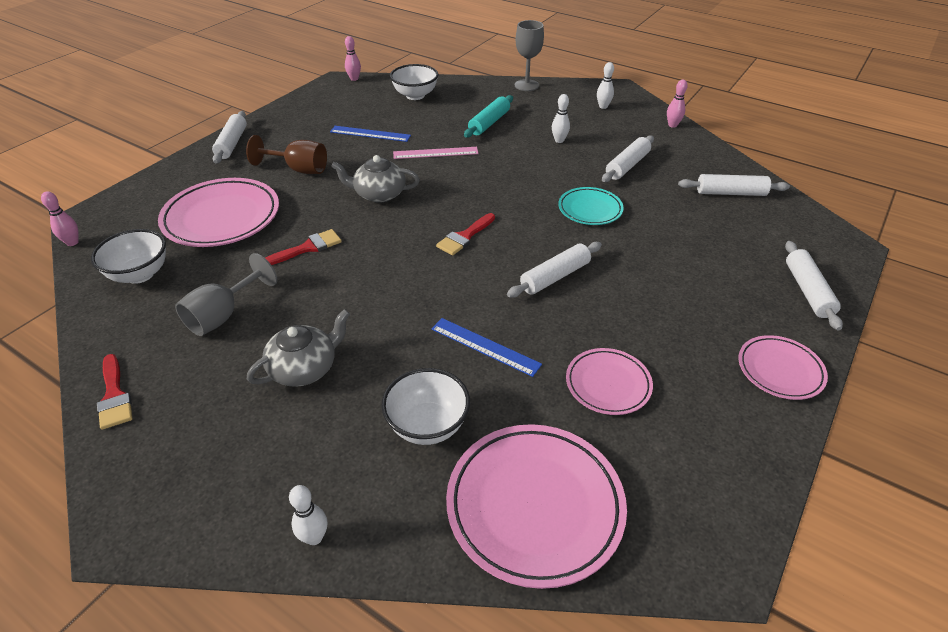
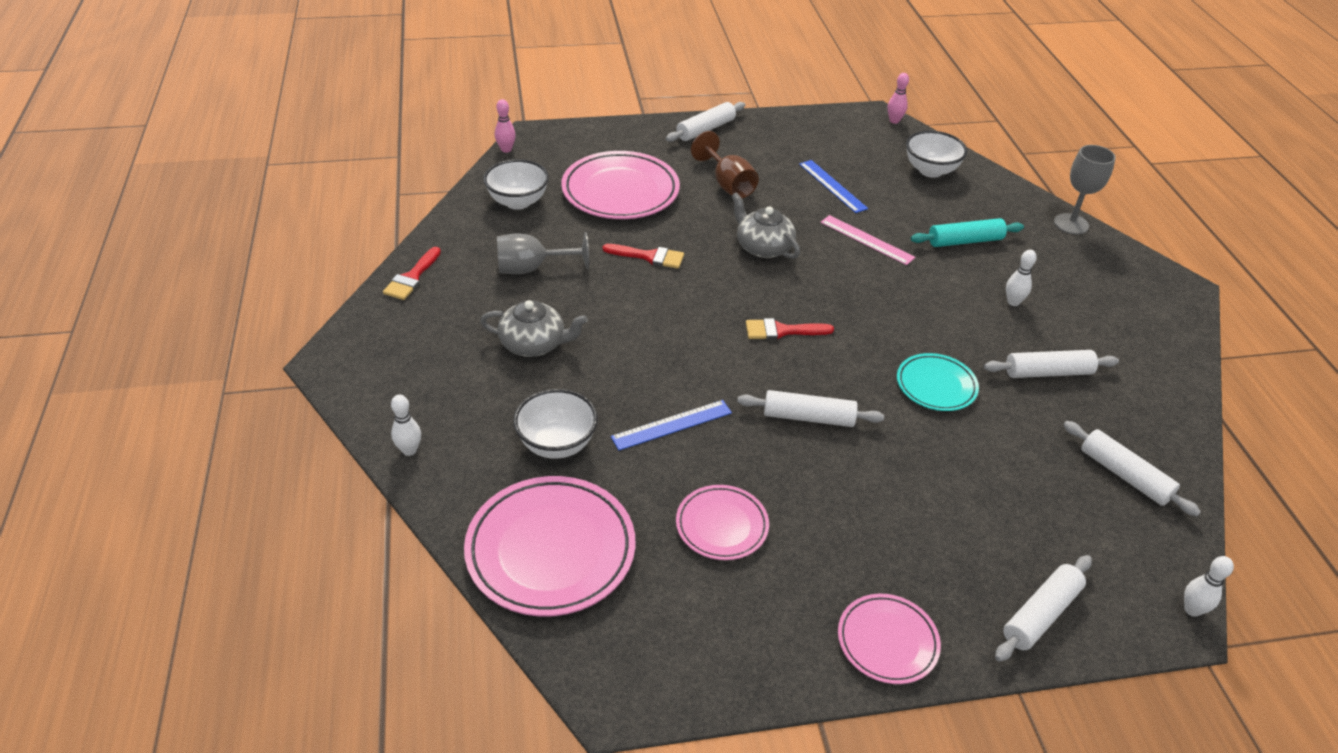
camera: 45 degrees right, 0 degrees up
(485, 346) = (672, 425): blue ruler -> blue ruler turned 75 degrees clockwise
(603, 106) = (1126, 297): white bowling pin -> white bowling pin (1192, 610)
(672, 125) = (1181, 366): pink bowling pin -> none

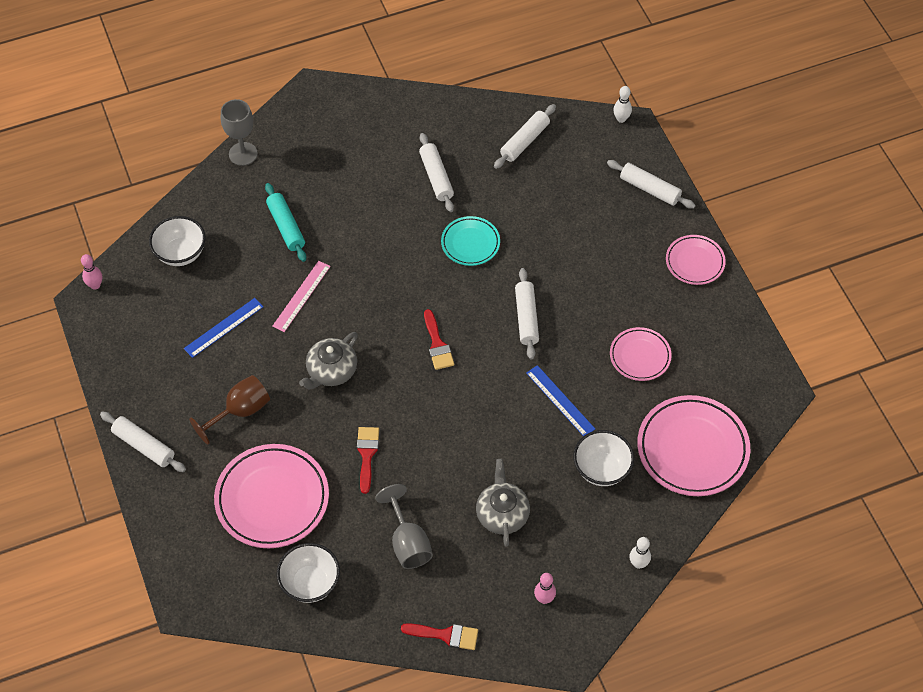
camera: 100 degrees left, 15 degrees up
(506, 149) = (220, 621): pink bowling pin -> pink bowling pin (544, 599)
(1013, 302) = (360, 195): white bowling pin -> none

